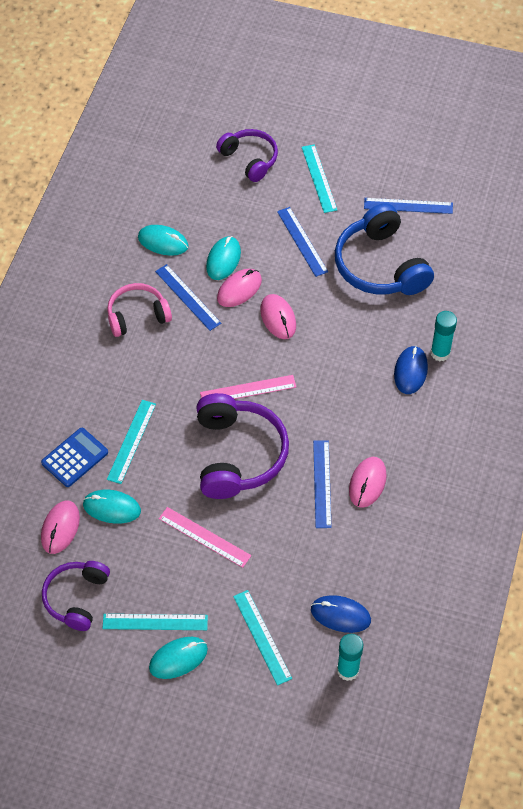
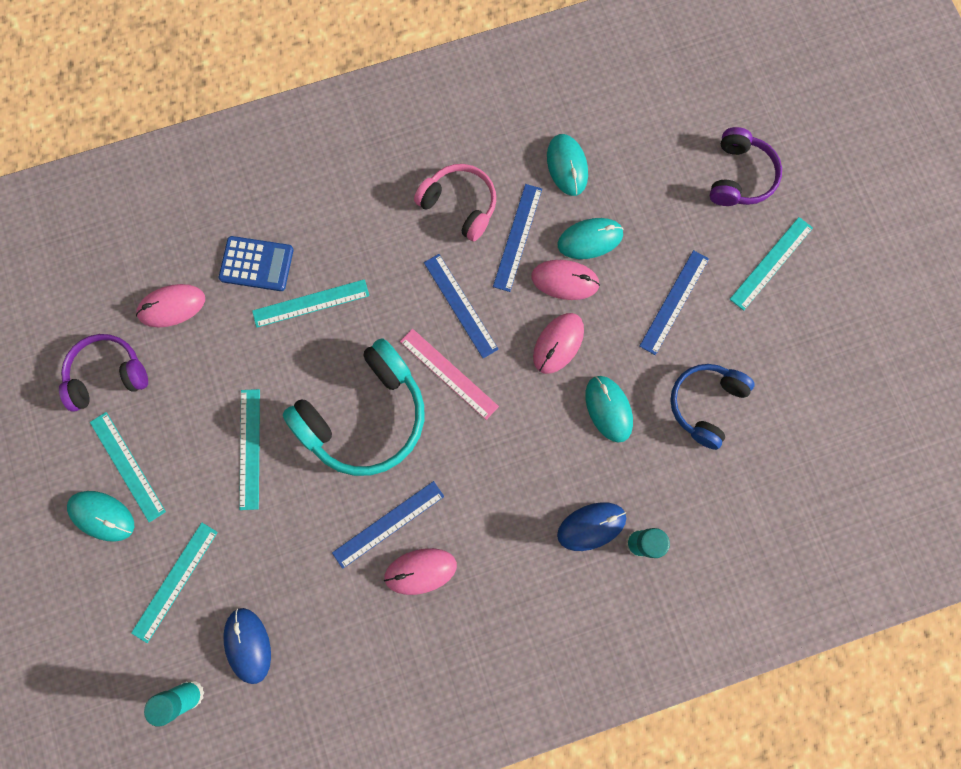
camera: 55 degrees right, 20 degrees up
(112, 508) = (224, 338): turquoise mouse -> turquoise mouse (608, 409)
(204, 537) = (250, 448): pink ruler -> turquoise ruler
(237, 455) = (365, 416): purple headphones -> turquoise headphones
(380, 265) = (705, 404): blue headphones -> blue headphones, size x0.63
(408, 206) = (809, 381): blue ruler -> blue ruler (460, 305)

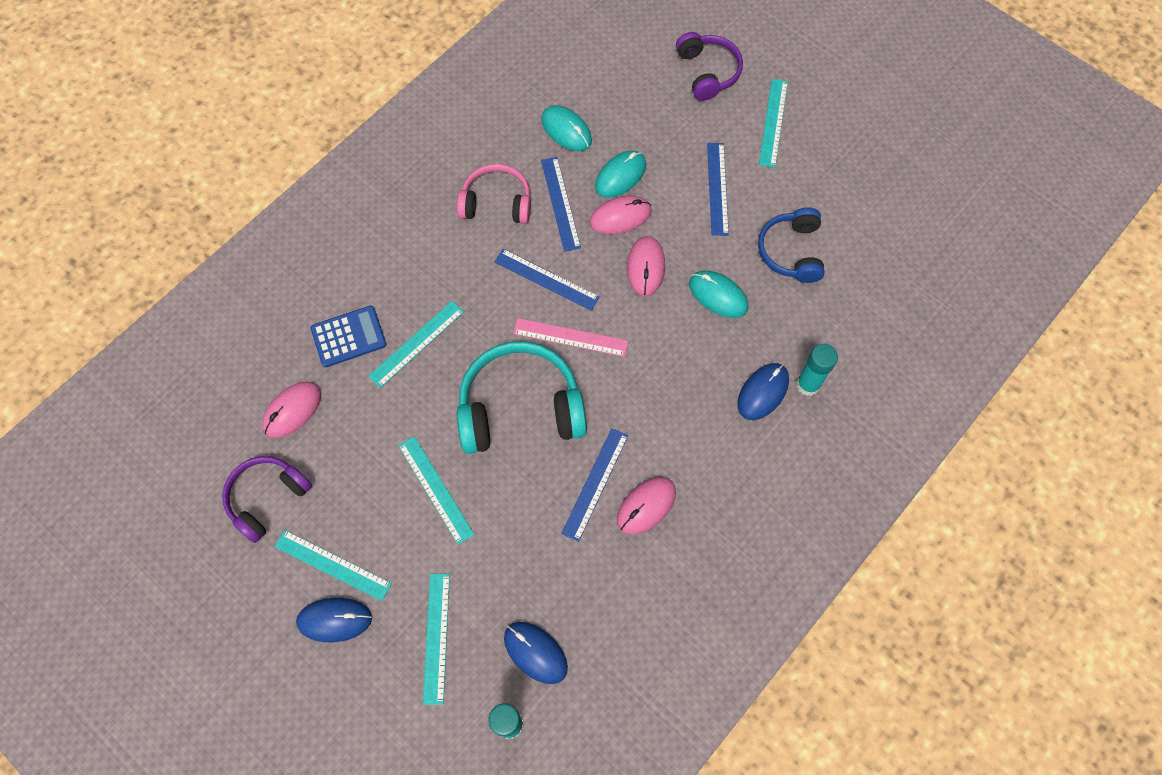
camera: 30 degrees left, 10 degrees down
(102, 516) = (334, 620): turquoise mouse -> blue mouse
(365, 416) = (520, 408): turquoise headphones -> turquoise headphones turned 120 degrees counterclockwise

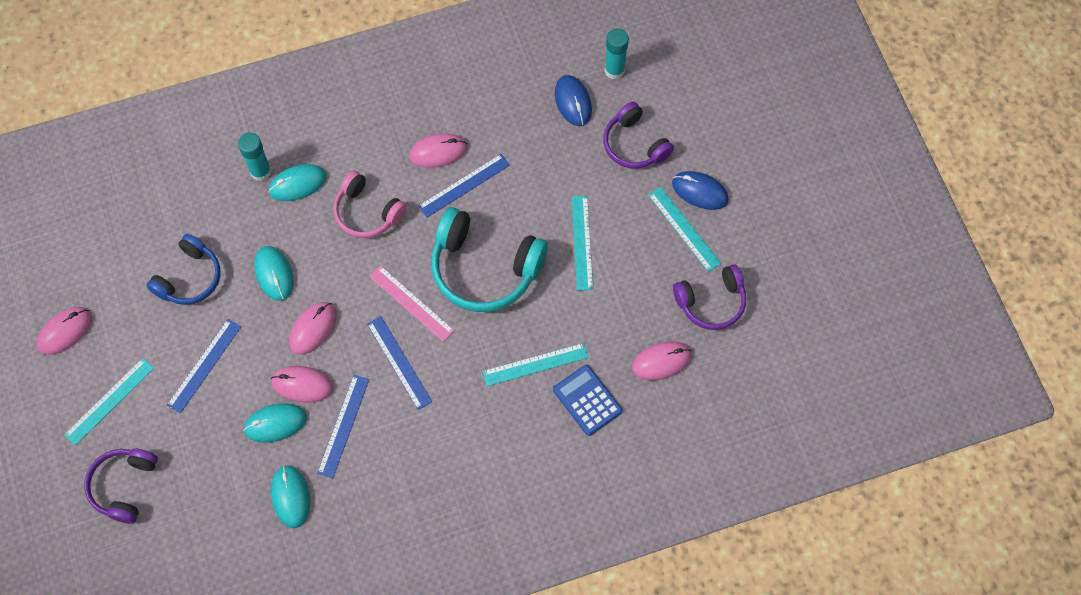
camera: 150 degrees left, 0 degrees up
(348, 337) = (587, 400): blue calculator -> blue calculator turned 45 degrees clockwise
(436, 637) = (634, 144): turquoise ruler -> purple headphones
(496, 203) = (397, 457): pink headphones -> pink headphones (367, 212)
(763, 392) = (297, 184): blue mouse -> turquoise mouse
(858, 154) = (65, 331): none -> pink mouse

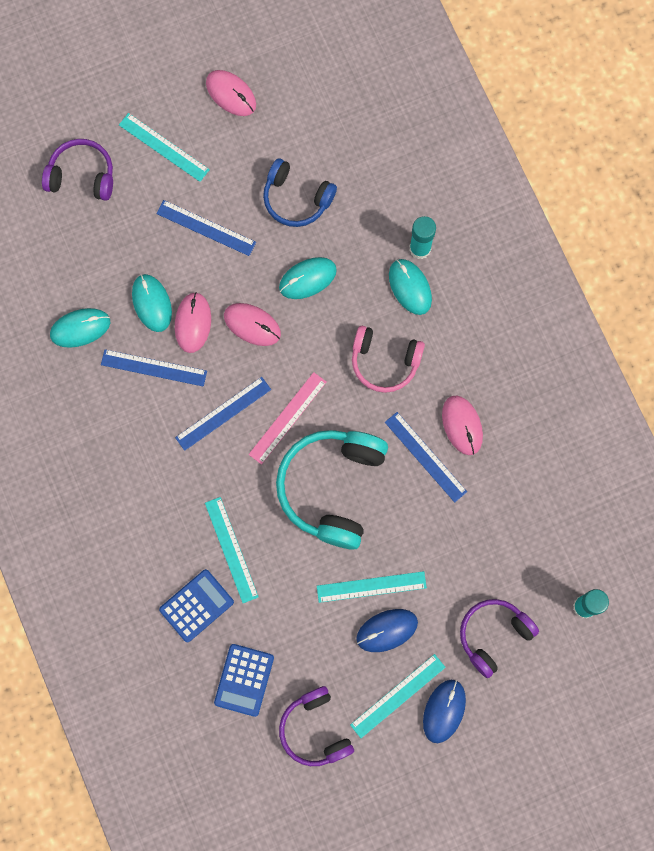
camera: 85 degrees right, 10 degrees up
(367, 212) = (384, 361): pink headphones -> pink headphones turned 105 degrees counterclockwise
(573, 102) = (539, 564): blue mouse -> blue mouse (387, 630)
(661, 361) = (244, 680): pink mouse -> blue calculator

